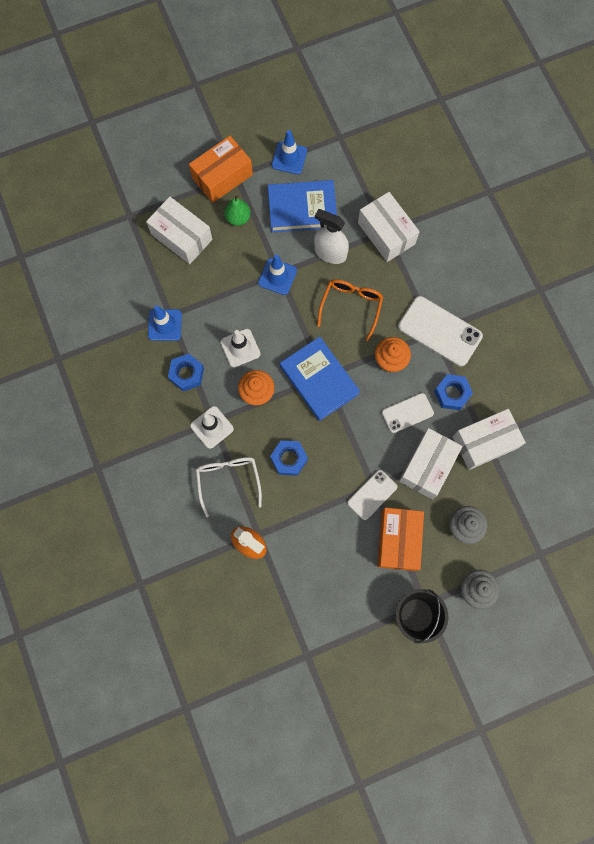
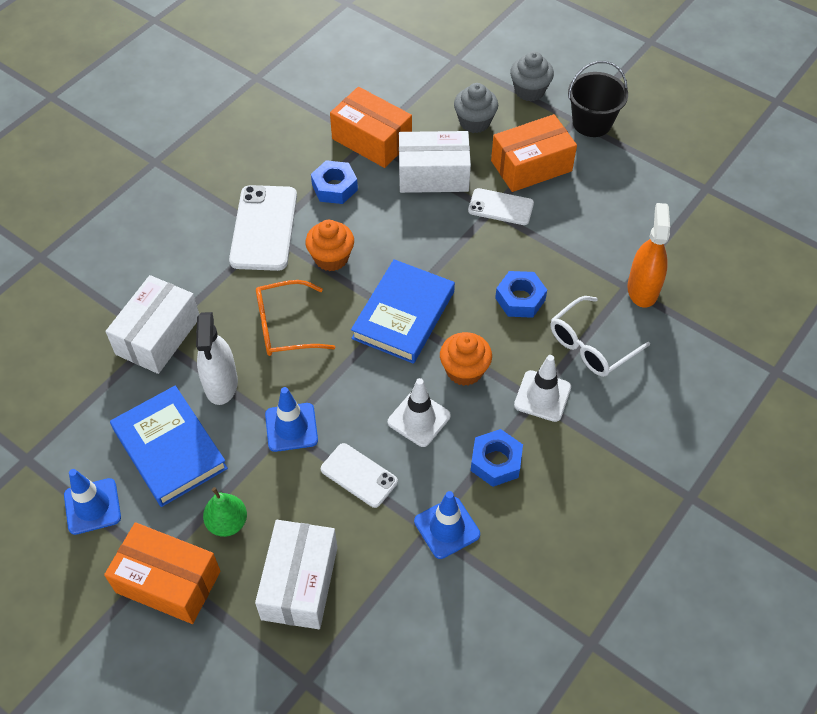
camera: 120 degrees left, 20 degrees down
(407, 413) = (385, 216): white phone -> white phone (359, 475)
(484, 442) = (372, 140): white box -> orange box

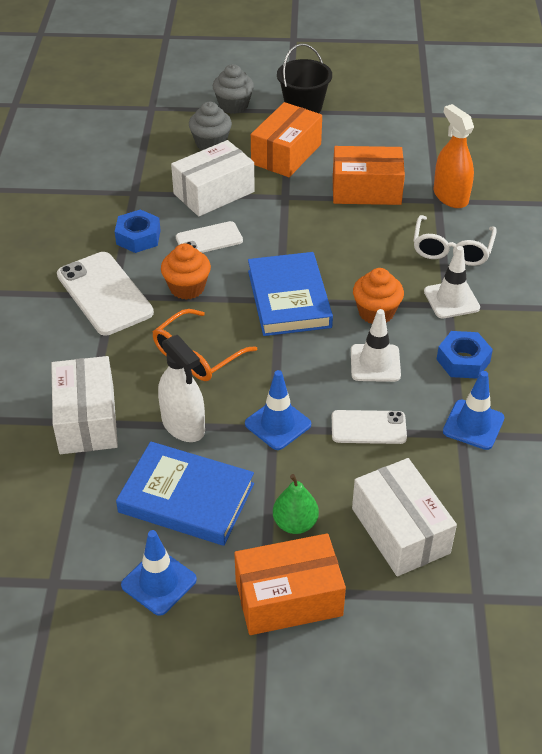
camera: 35 degrees left, 10 degrees down
(372, 140) = (136, 191): orange box -> orange box (366, 190)
(500, 207) = (290, 191): white phone -> white phone (209, 239)
(520, 299) = (368, 244): blue nut -> none

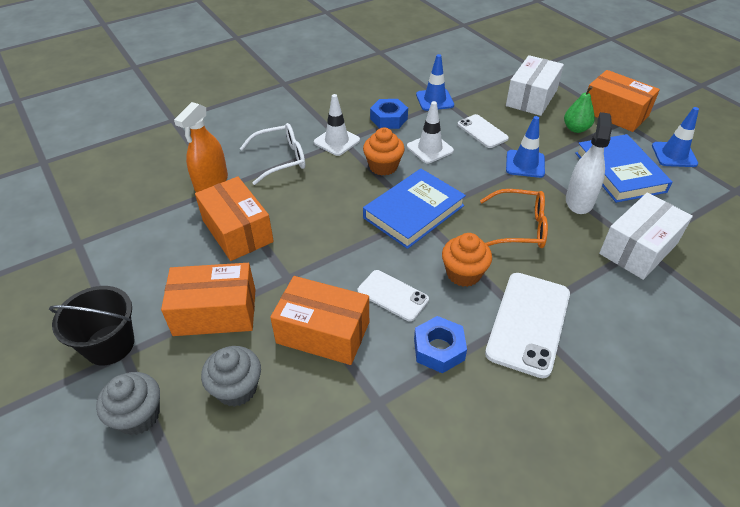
camera: 125 degrees left, 0 degrees up
(214, 193) = (323, 332): white box -> orange box

